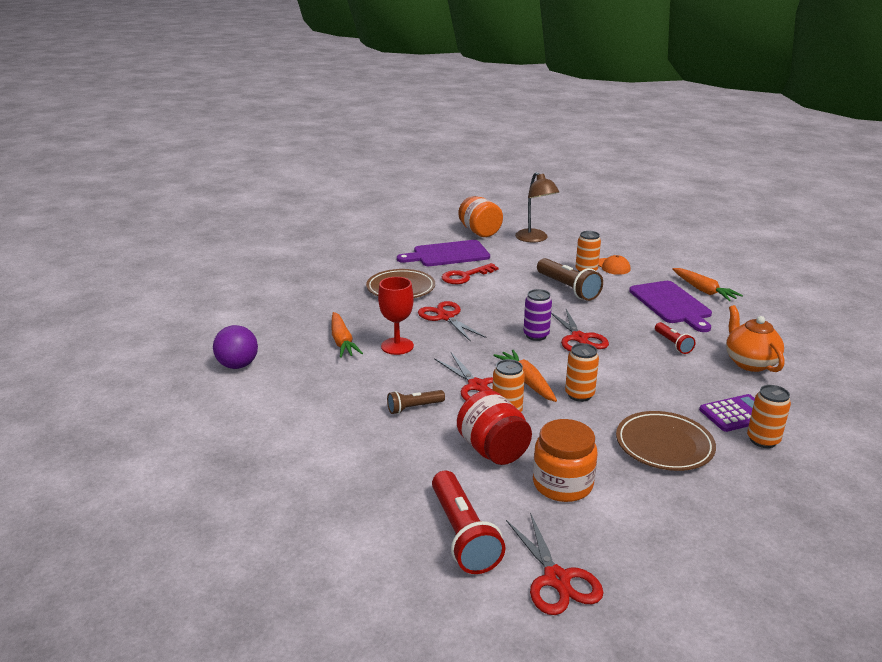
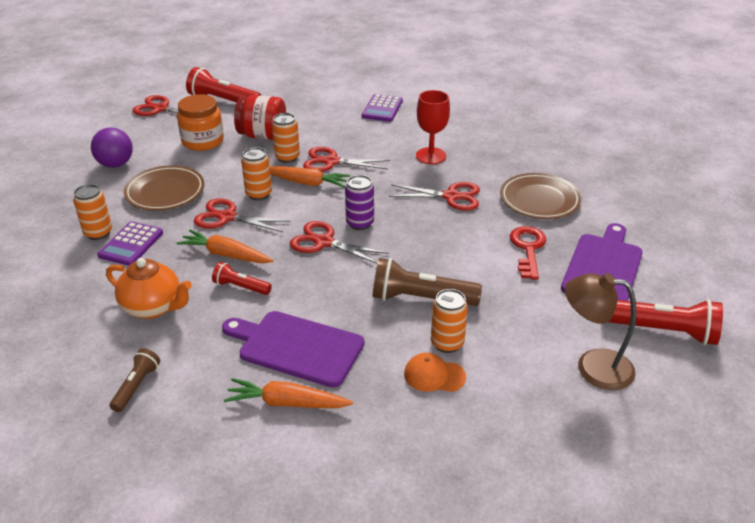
camera: 130 degrees right, 10 degrees up
(238, 365) = (481, 95): purple ball -> purple ball (115, 164)
(337, 407) = (382, 109): none -> purple calculator
(342, 341) = (468, 138): orange carrot -> orange carrot (226, 255)
(414, 408) = (343, 130): brown flashlight -> brown flashlight (137, 386)
(479, 232) = (662, 331): orange jar -> red flashlight
(630, 391) = (227, 217): none -> red scissors

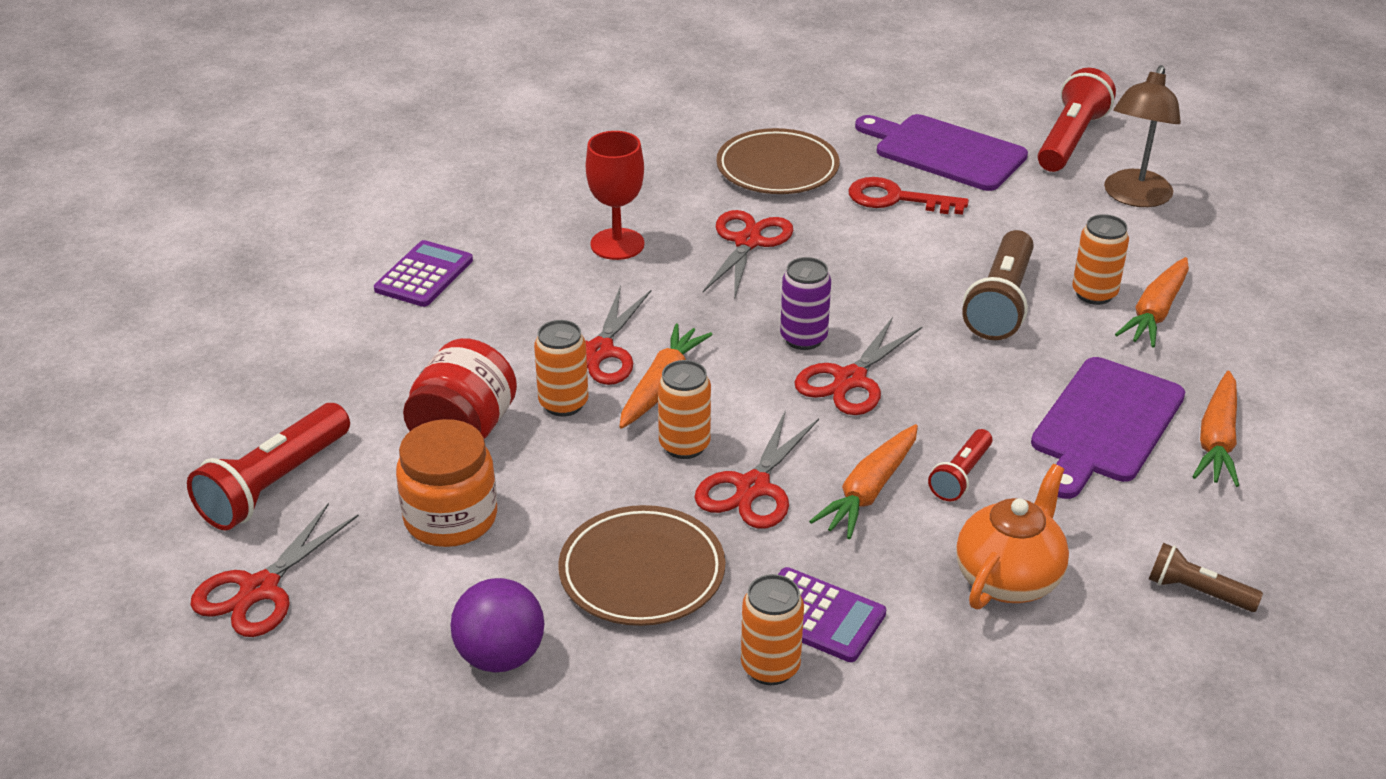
camera: 80 degrees left, 0 degrees up
(382, 109) = (424, 275): purple calculator -> purple calculator turned 90 degrees counterclockwise
(434, 375) = (1155, 312): orange cap -> orange carrot

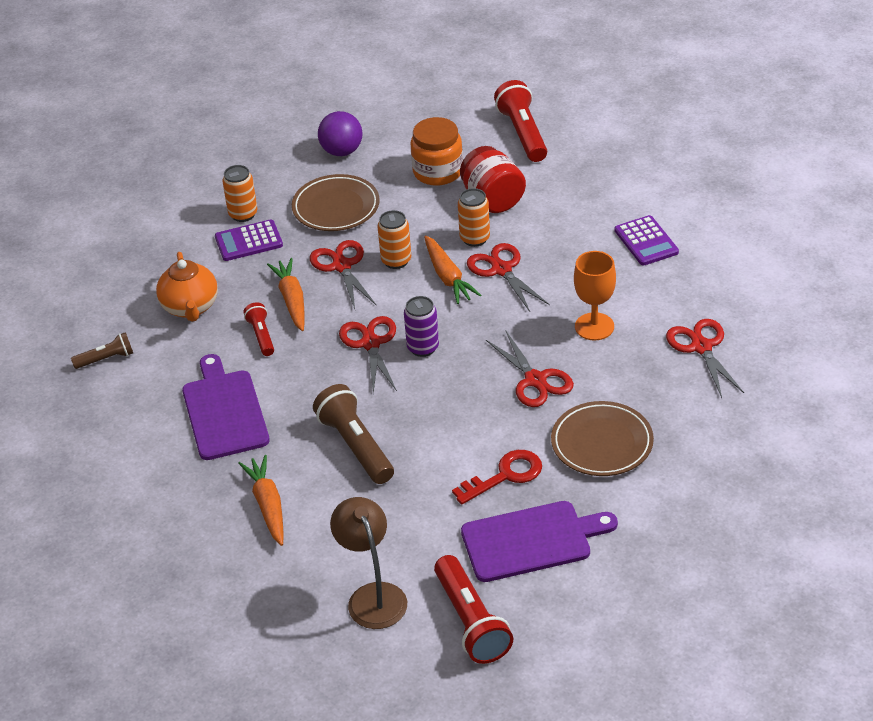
camera: 135 degrees right, 5 degrees up
(259, 589) = (459, 108): red scissors -> red scissors (701, 347)
(617, 244) = (594, 326): red goblet -> orange goblet
(1094, 294) = (314, 492): orange can -> none
(1217, 440) = (162, 444): orange carrot -> none

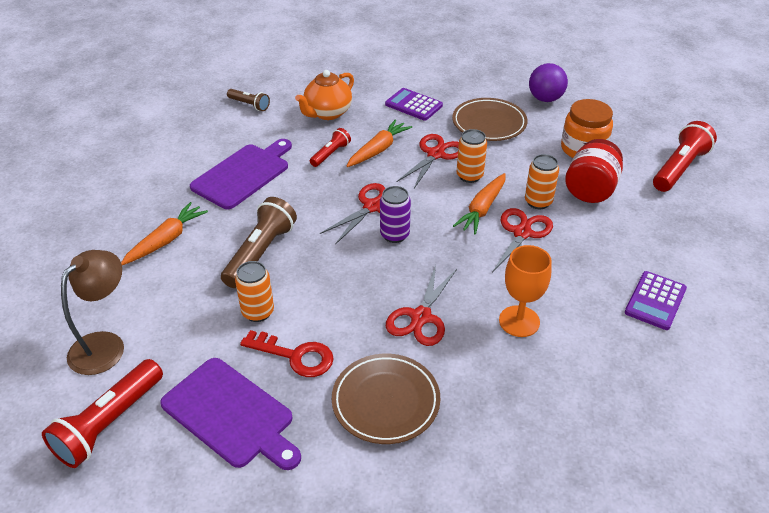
camera: 50 degrees right, 0 degrees up
(243, 214) = (436, 90): orange can -> orange can (258, 312)
(701, 347) = (572, 410): red scissors -> none

